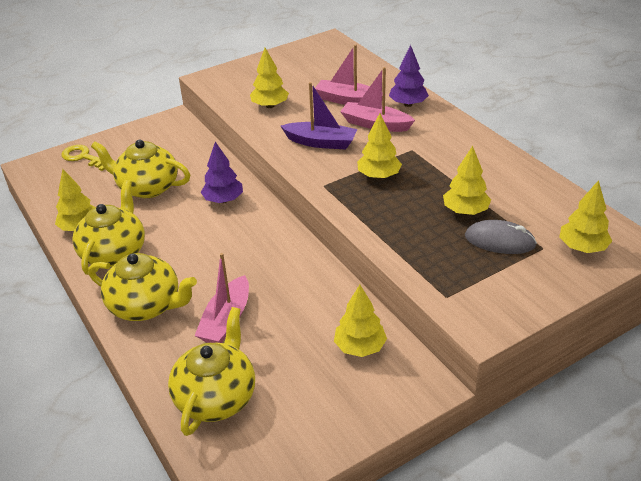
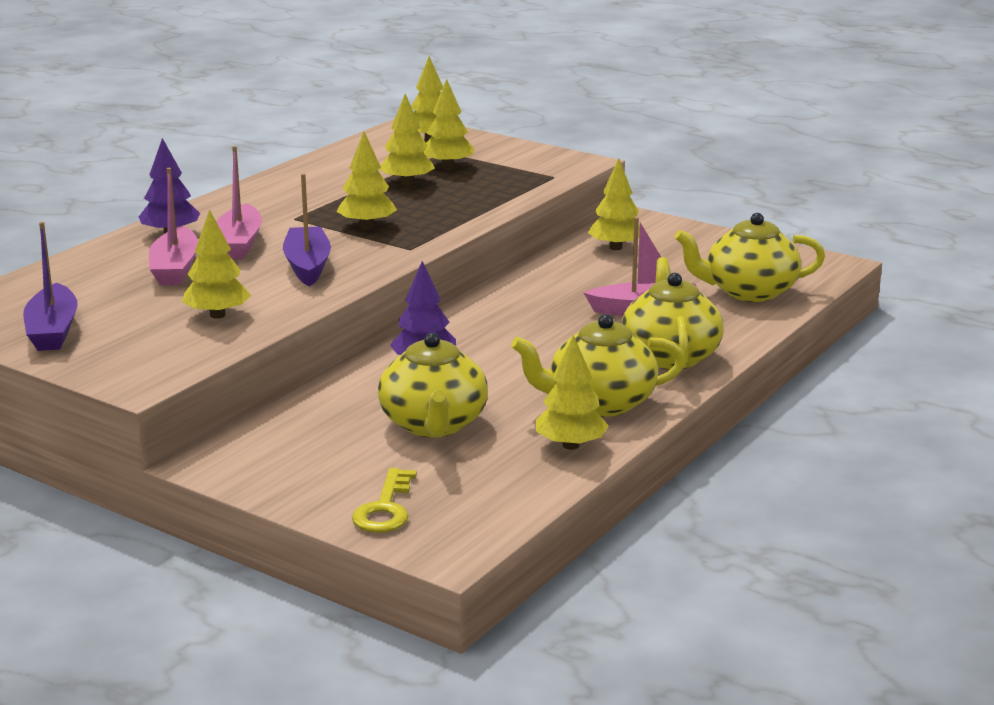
camera: 115 degrees left, 15 degrees down
(287, 63) = (53, 331): none -> purple boat
(499, 241) = (447, 166): grey mouse -> yellow tree

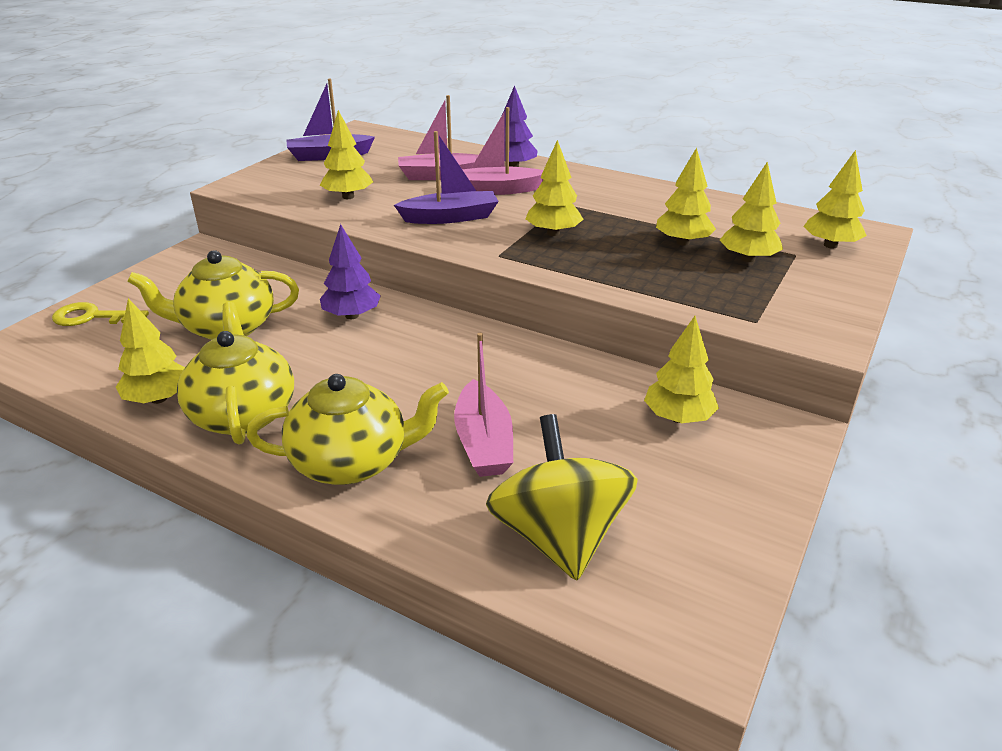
camera: 85 degrees right, 10 degrees up
(749, 292) = (559, 536): yellow teapot -> yellow spinning top

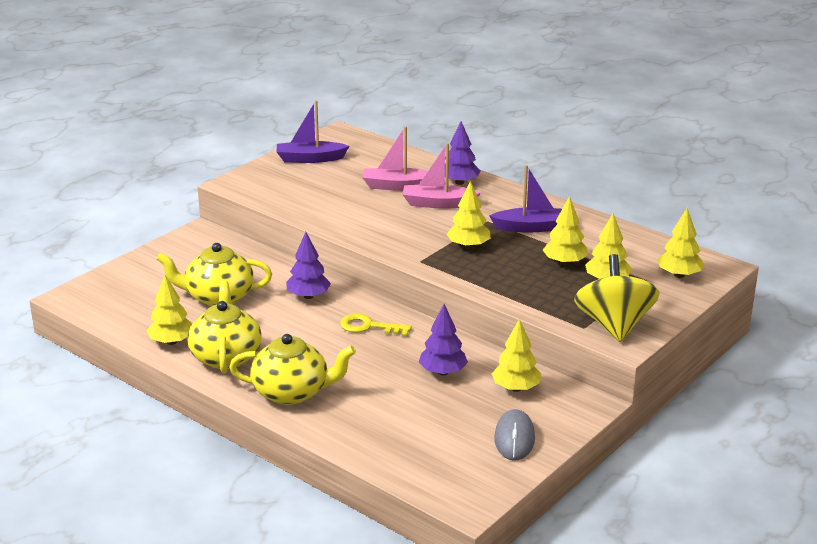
camera: 10 degrees right, 5 degrees down
(93, 317) = (124, 280): yellow key -> yellow key (369, 327)
(348, 197) = (319, 200): yellow tree -> none
(450, 217) = (394, 226): purple boat -> purple boat (532, 227)
(484, 442) = (379, 390): pink boat -> none
(559, 536) = (409, 445): yellow spinning top -> yellow spinning top (614, 325)
(566, 404) = (442, 372): none -> purple tree
(715, 502) = (514, 438): none -> grey mouse

